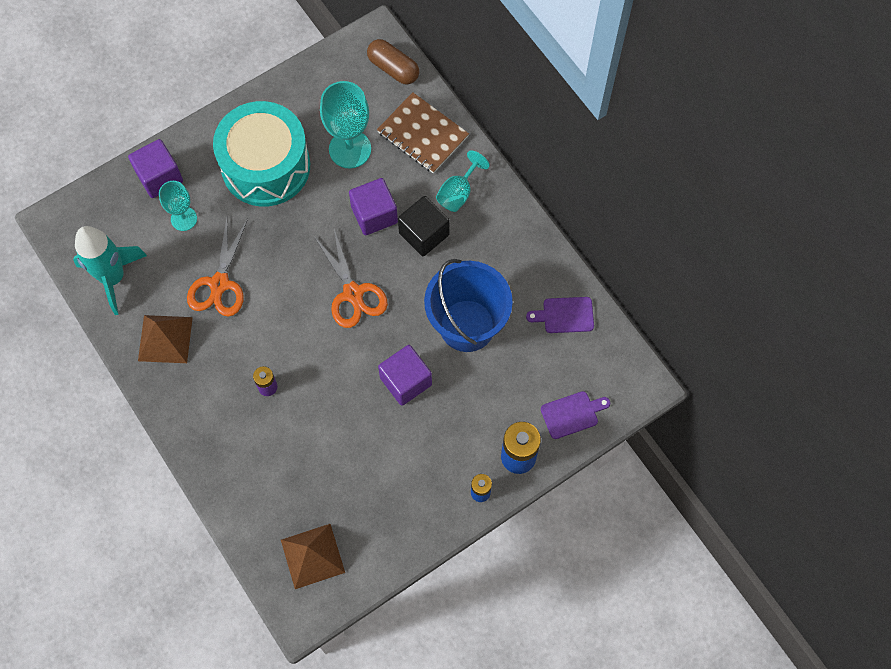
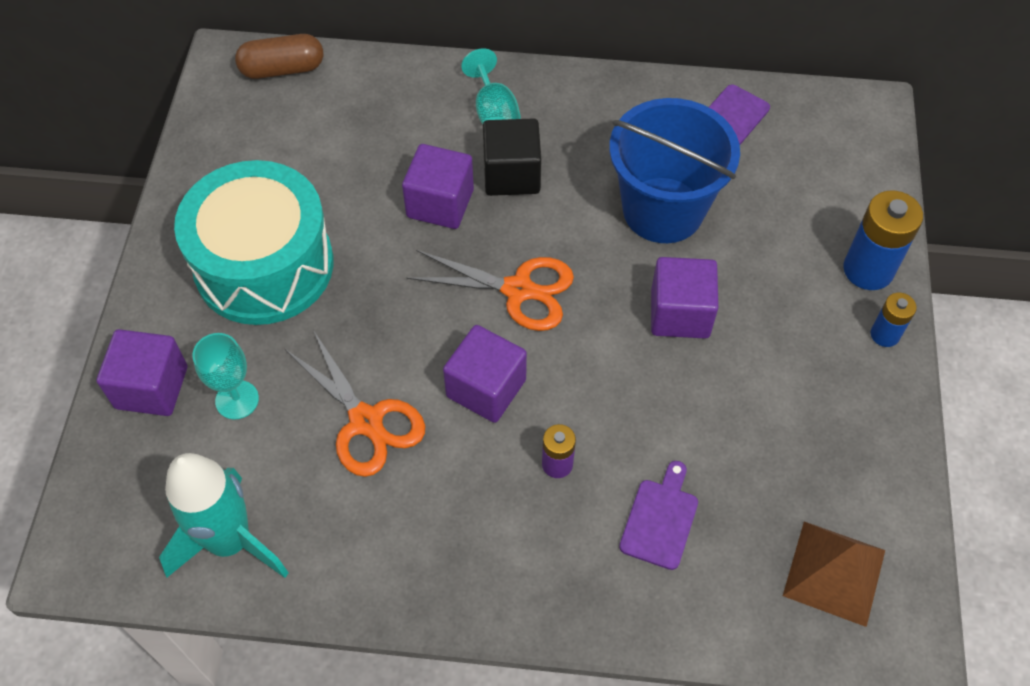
camera: 50 degrees left, 10 degrees down
(165, 339) = (379, 538): brown pyramid -> none
(282, 323) = (486, 388): none -> purple cube
(350, 149) = (334, 171): turquoise goblet -> none
(422, 134) = (390, 96): brown notebook -> none
(572, 414) = (855, 188): purple cutting board -> purple cutting board (660, 519)

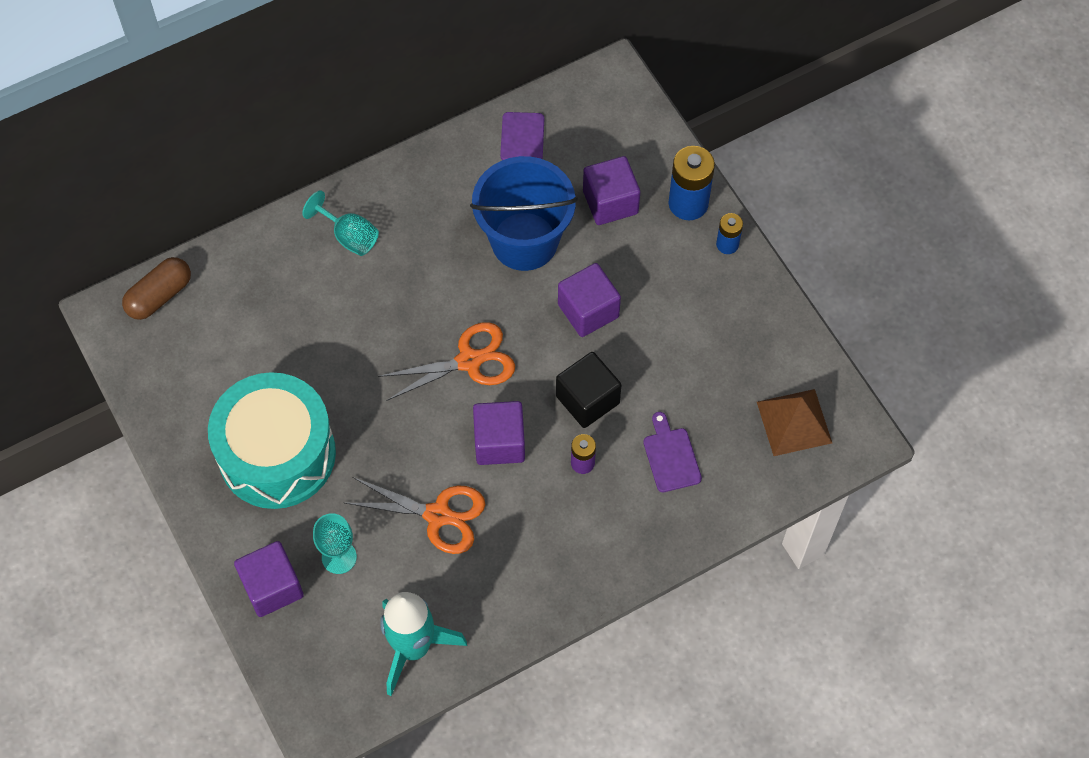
camera: 35 degrees left, 5 degrees up
(440, 203) = (365, 331): purple cube -> purple cube (610, 202)
(511, 174) = (399, 278): black cube -> black cube (587, 400)

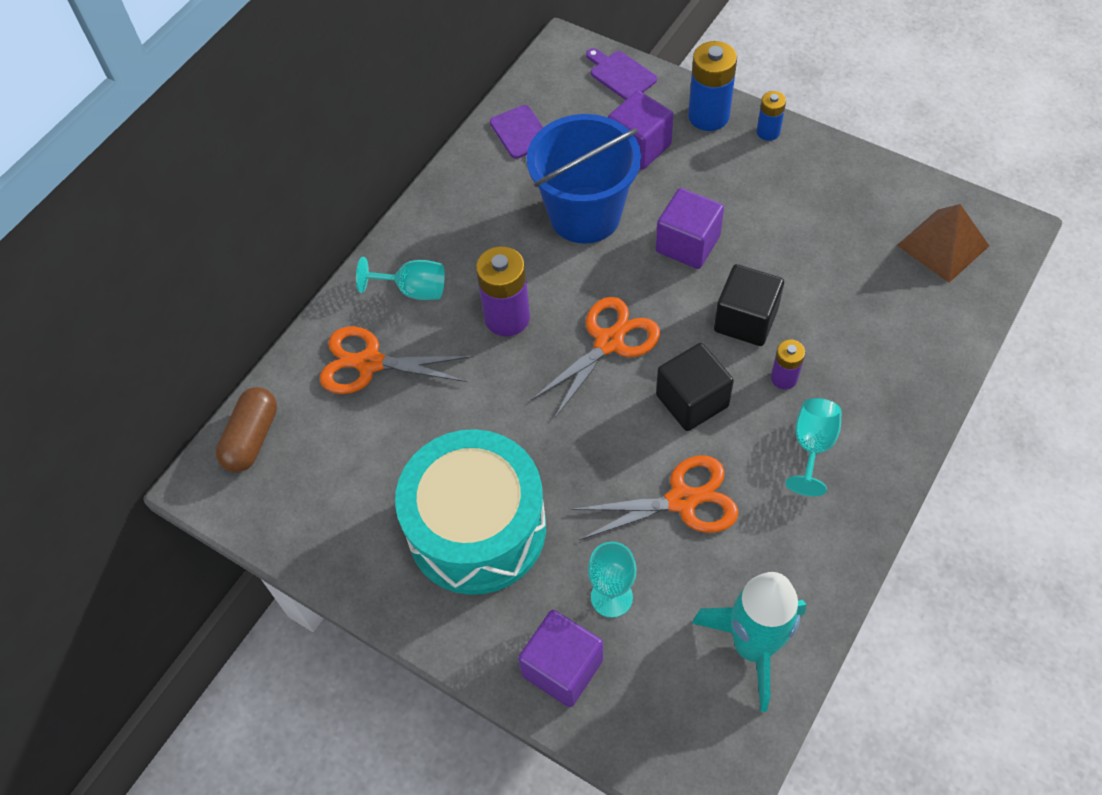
camera: 25 degrees left, 5 degrees down
(279, 281) = (370, 363): none -> orange scissors
(405, 298) = (507, 318): none -> purple battery
(499, 442) = (692, 401): purple cube -> black cube
(564, 528) = (812, 446): none -> turquoise goblet
(671, 456) = (859, 330): purple cutting board -> purple cutting board (621, 74)

